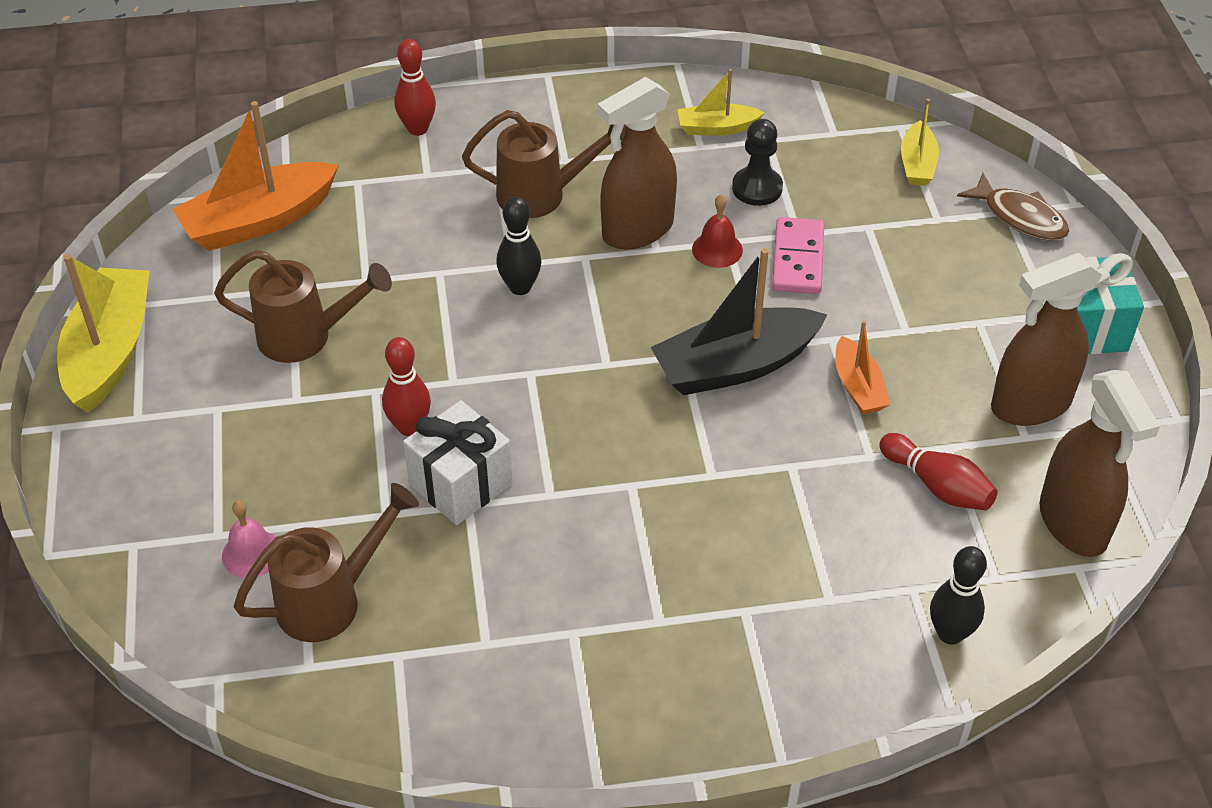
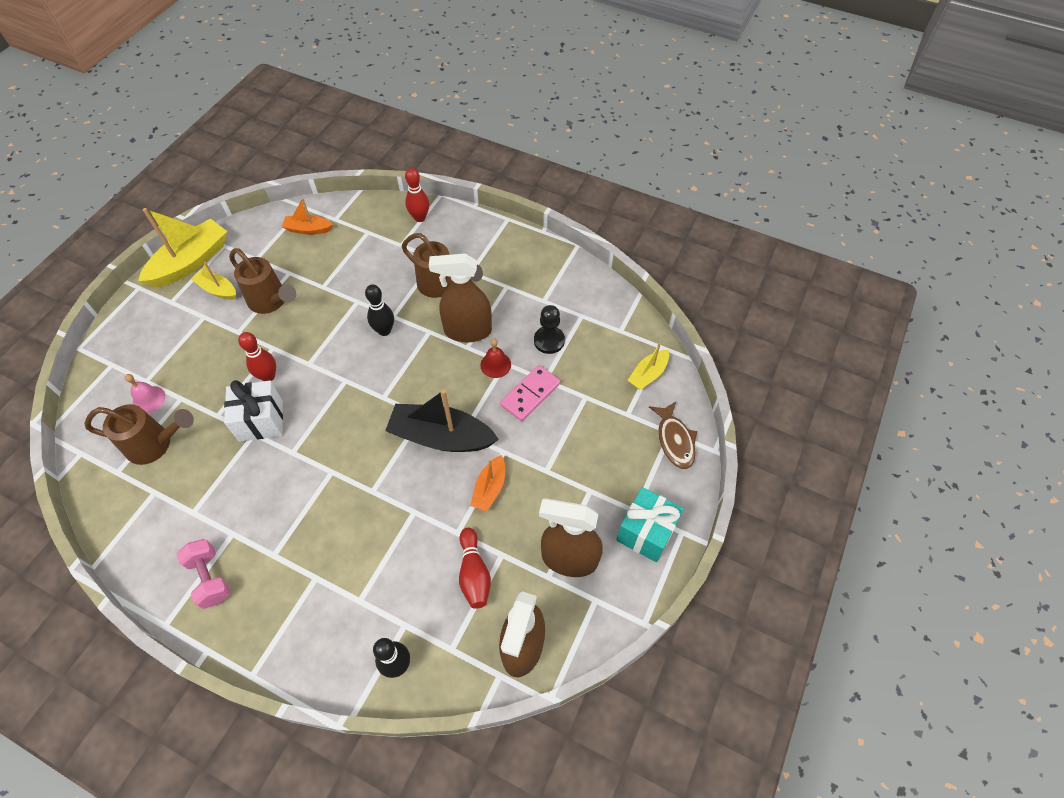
camera: 35 degrees right, 10 degrees up
(259, 220) = (308, 229): orange boat -> orange boat, size x0.54
(601, 699) = (210, 578): none -> pink dumbbell
(717, 128) = (562, 294): yellow boat -> yellow boat (218, 290)

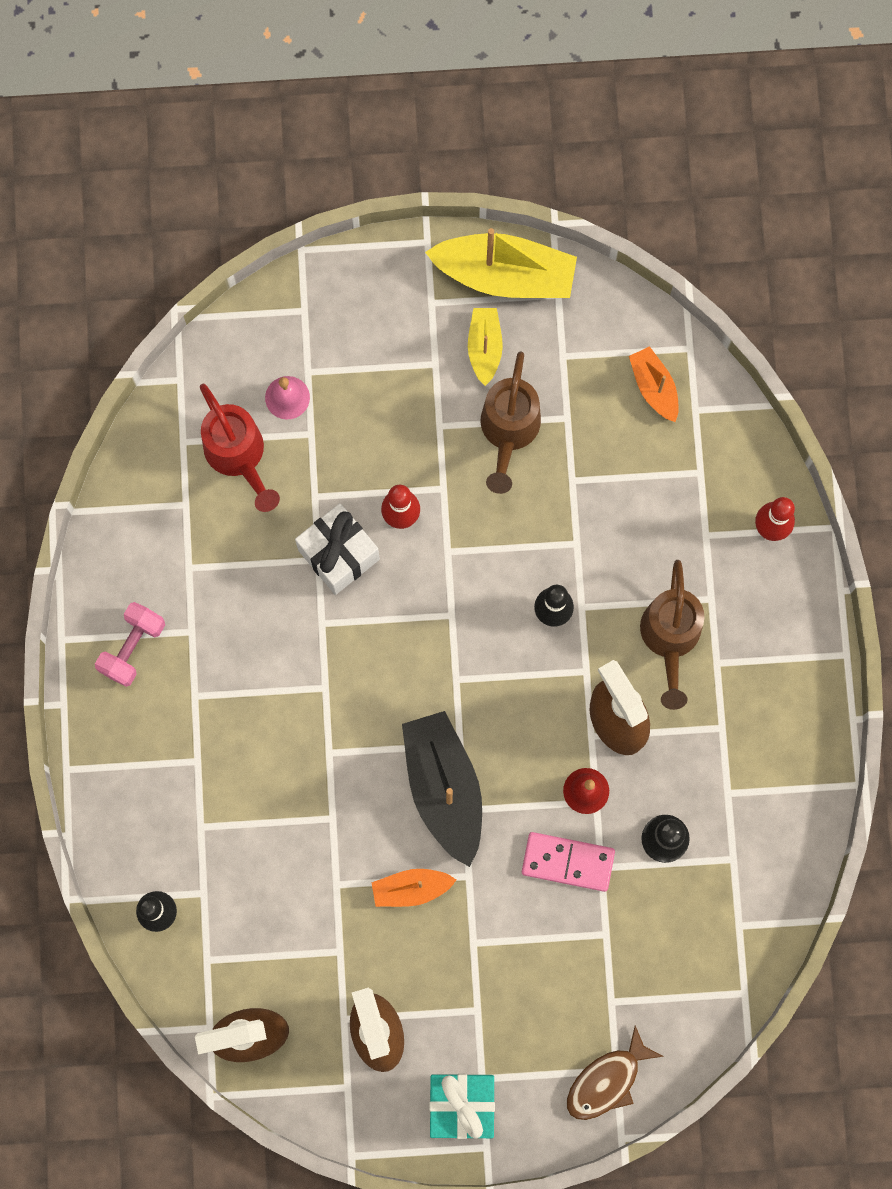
camera: 60 degrees right, 20 degrees up
(156, 444) = (239, 456): brown watering can -> red watering can
(474, 573) = (300, 933): red bowling pin -> none
(648, 374) = (688, 998): yellow boat -> none

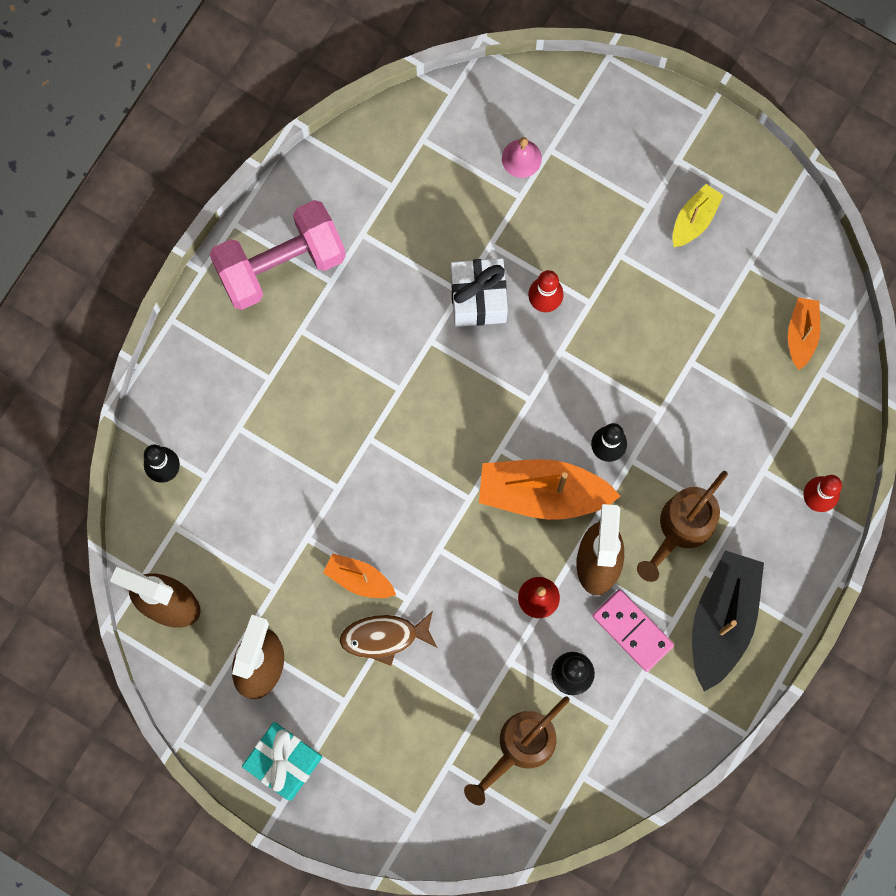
camera: 35 degrees right, 0 degrees up
(132, 647) = (280, 264): pink dumbbell -> pink dumbbell, size x1.79
(239, 456) = (455, 178): red watering can -> none
(444, 788) = (435, 522): black boat -> black boat (722, 620)
(505, 275) = (748, 176): yellow boat -> none
(508, 432) = (668, 294): brown watering can -> brown watering can (520, 747)
(523, 693) = (543, 493): none -> orange boat
(568, 862) = (488, 640): pink domino -> pink domino (632, 630)
(607, 1080) = (403, 820): brown fish -> brown fish (384, 637)

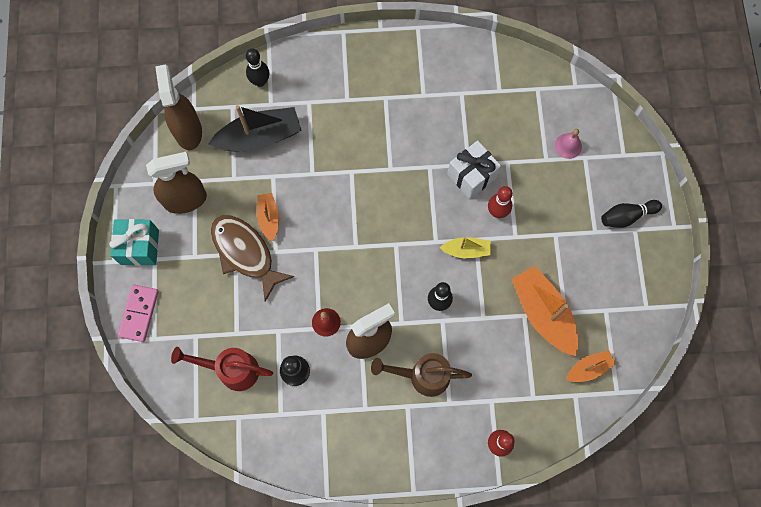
camera: 55 degrees right, 5 degrees down
(280, 264) = (413, 64): pink dumbbell -> none
(384, 637) = (245, 253): brown fish -> brown fish, size x1.52
(520, 747) = (231, 370): brown watering can -> red watering can
(543, 493) = (387, 284): orange boat -> orange boat (543, 313)
(632, 630) = (343, 388): pink domino -> pink domino (139, 313)
(656, 157) = (626, 216): none -> black bowling pin
(694, 219) = (608, 262): yellow boat -> yellow boat (466, 250)
(722, 620) = (386, 437): black boat -> black boat (259, 137)

